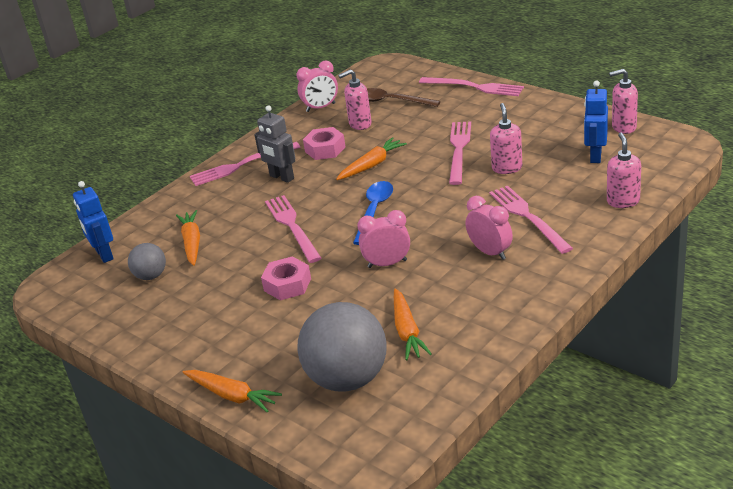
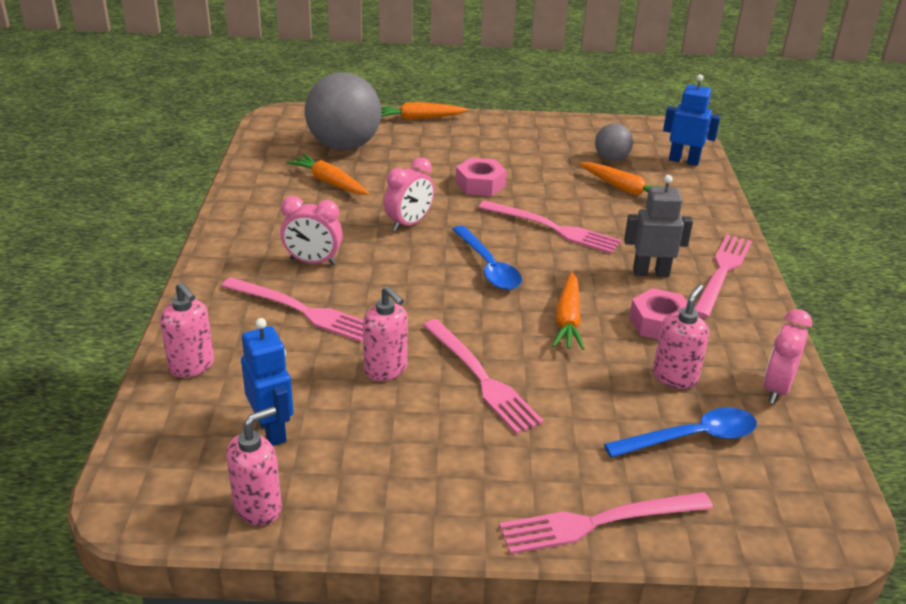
camera: 135 degrees right, 0 degrees up
(392, 101) = (691, 438): brown spoon -> blue spoon

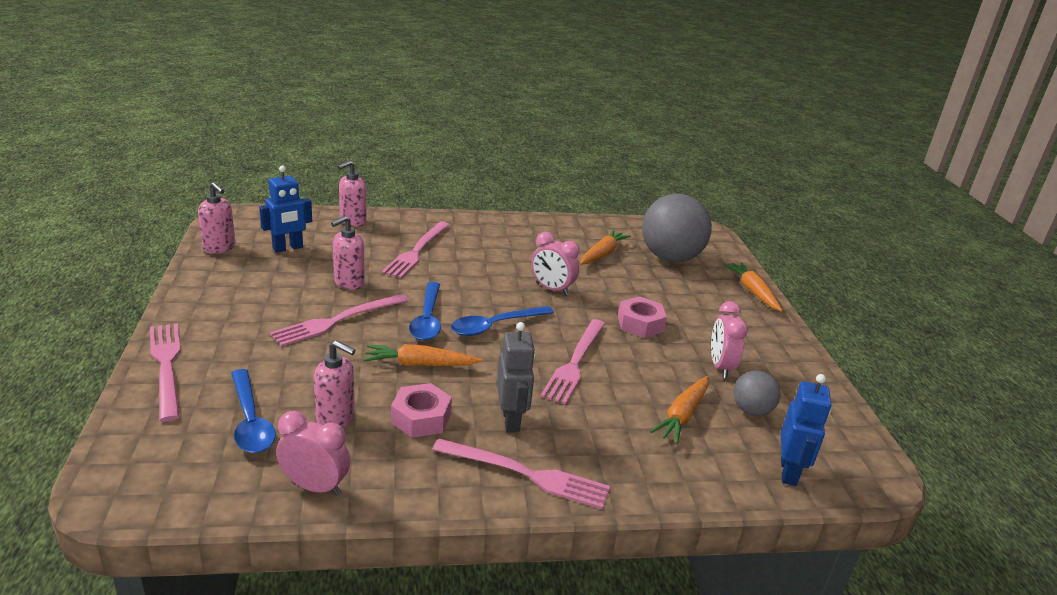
camera: 80 degrees right, 5 degrees down
(313, 262) = (481, 252): pink clock -> pink clock (720, 366)
(475, 310) = (427, 319): none -> blue spoon

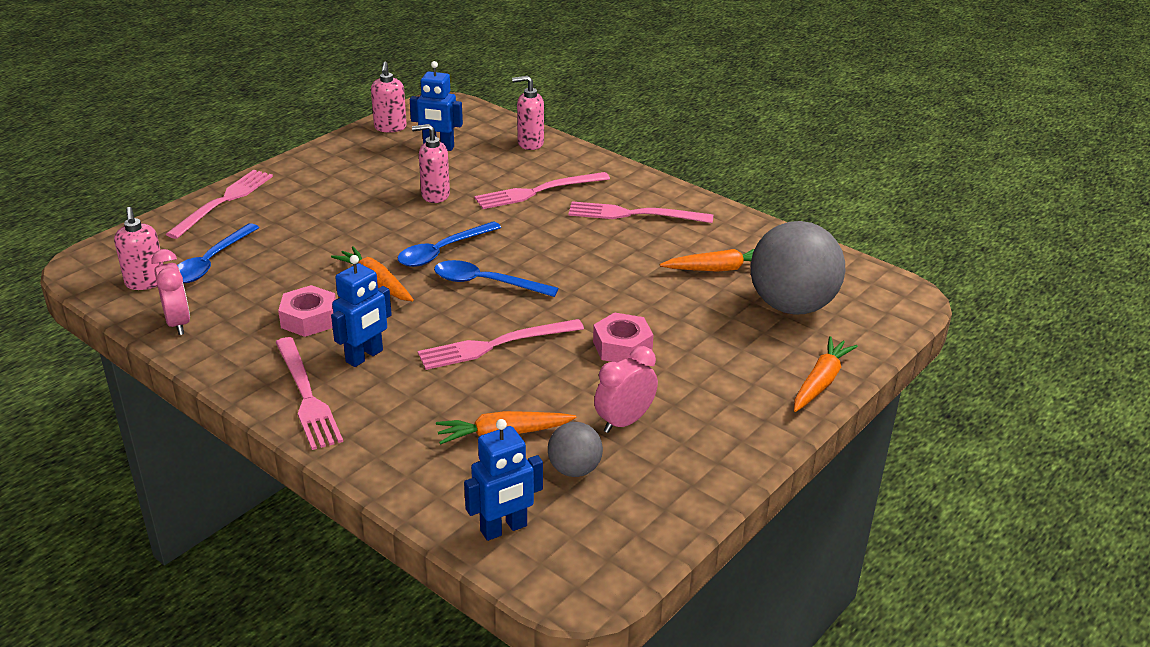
camera: 50 degrees right, 5 degrees up
(336, 419) = (257, 289): pink soap dispenser -> pink soap dispenser (145, 282)
(337, 320) = (376, 221): pink fork -> pink fork (634, 214)
(511, 420) = (365, 356): grey robot -> blue robot
(552, 289) = (598, 277): pink clock -> none

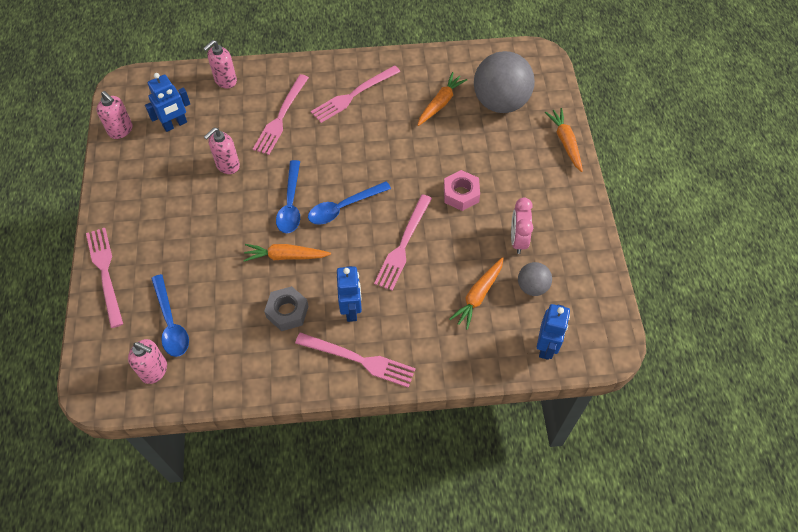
camera: 45 degrees left, 25 degrees up
(178, 323) = (219, 379): pink clock -> none
(309, 319) = (287, 312): pink nut -> grey nut

